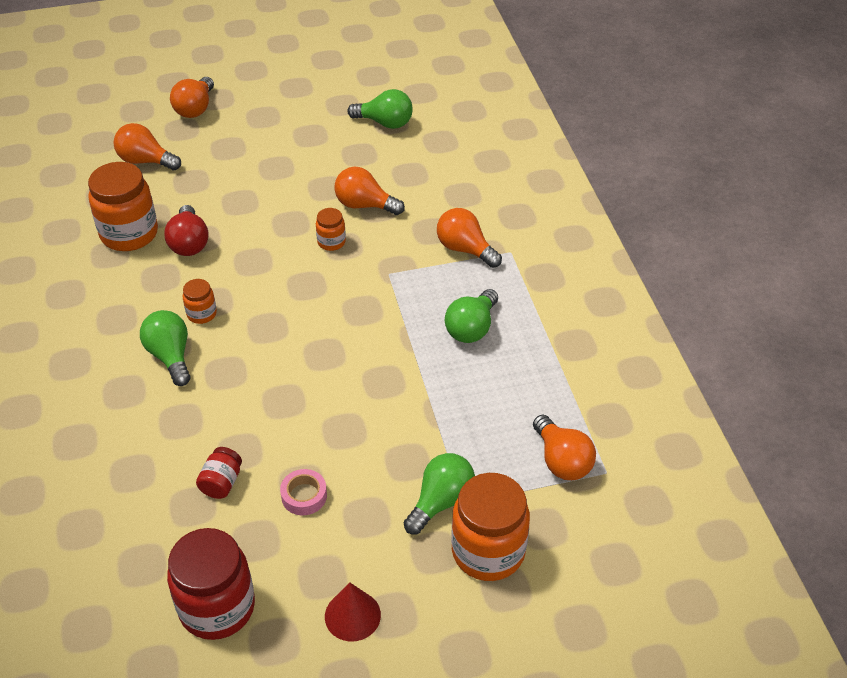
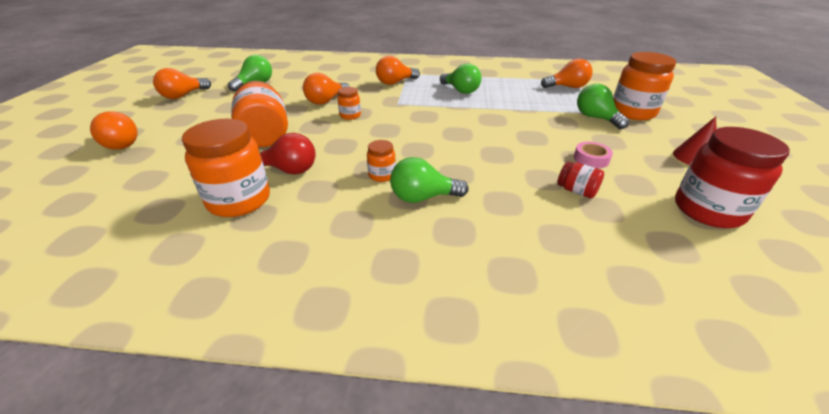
camera: 70 degrees left, 10 degrees down
(145, 161) = (147, 178): orange light bulb -> orange light bulb (183, 96)
(253, 194) = (265, 135): none -> orange jar

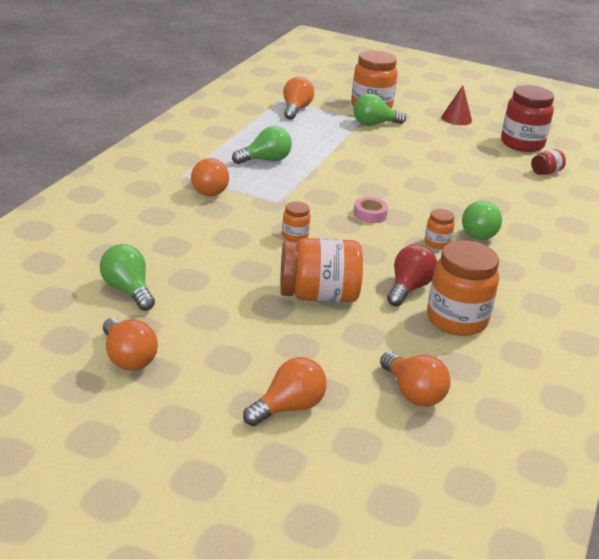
camera: 75 degrees left, 5 degrees down
(326, 101) = (238, 244): orange light bulb -> orange light bulb (413, 393)
(576, 191) = (487, 174): red jar -> red jar (545, 172)
(591, 159) = (444, 152): pink tape -> pink tape (370, 214)

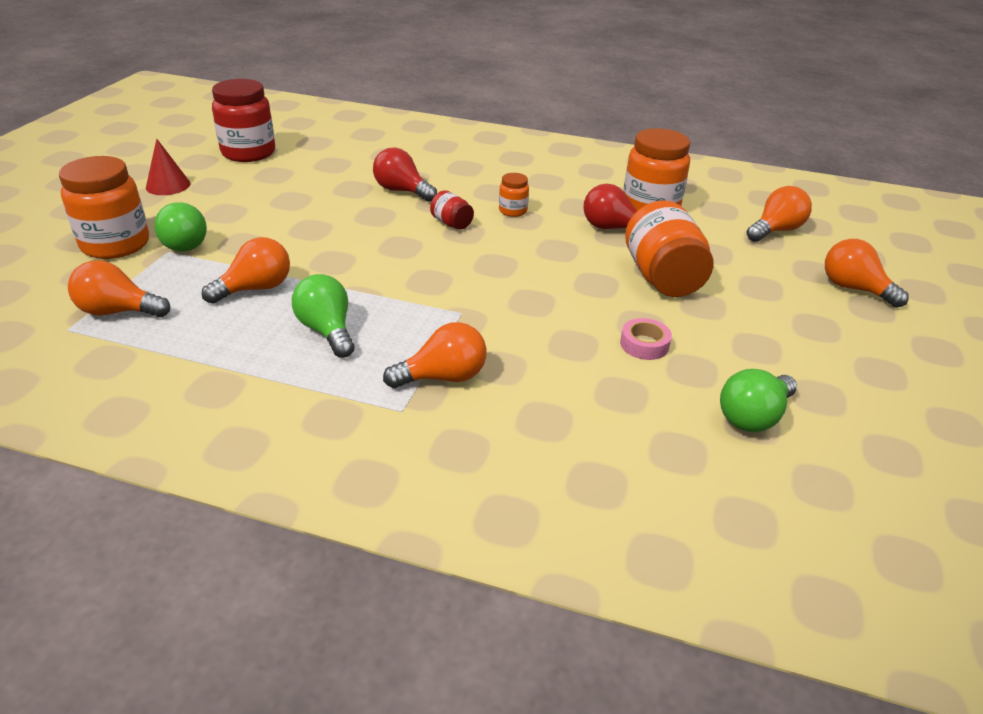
camera: 95 degrees left, 5 degrees up
(128, 358) = (878, 395): orange light bulb -> orange light bulb (255, 288)
(295, 236) = (543, 297): orange jar -> none
(370, 214) = (466, 248): pink tape -> pink tape (644, 344)
(466, 198) = (402, 191): none -> red light bulb
(478, 232) = (479, 189): green light bulb -> none
(545, 172) = (324, 147): red jar -> red jar (451, 223)

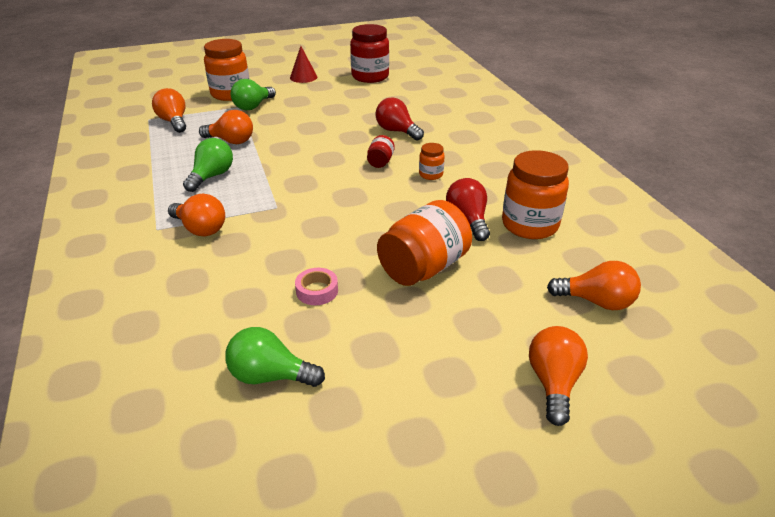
camera: 55 degrees right, 0 degrees up
(402, 191) = (397, 131): red light bulb -> red light bulb turned 45 degrees counterclockwise

